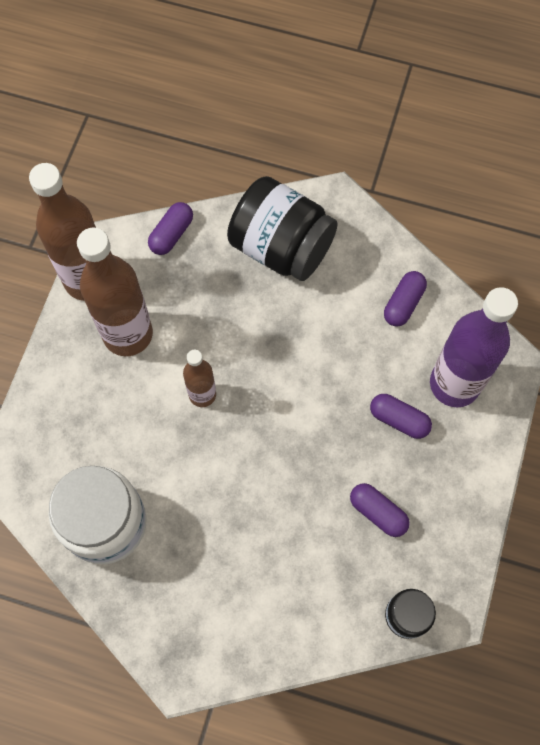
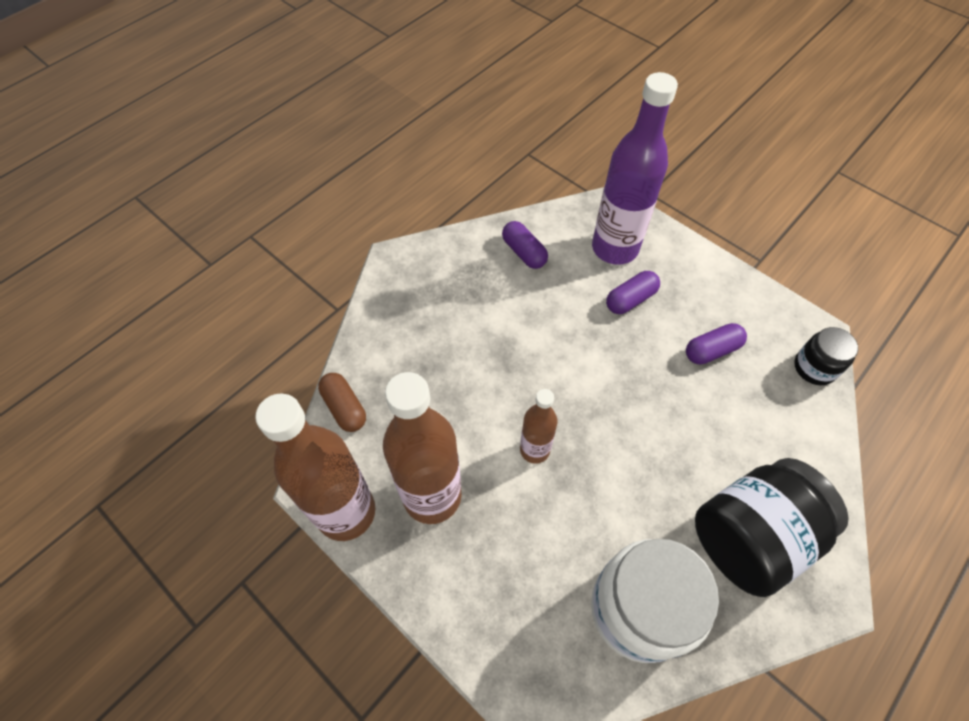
camera: 65 degrees left, 10 degrees down
(171, 234) = (344, 407): purple capsule -> brown capsule
(281, 247) = (417, 319): black jar -> black jar (750, 536)

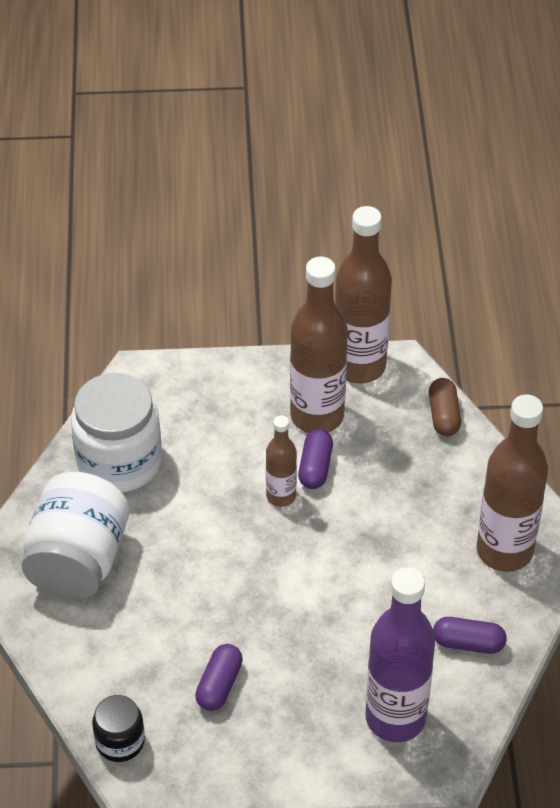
camera: 135 degrees right, 10 degrees down
(344, 407) = (444, 415): brown capsule -> brown capsule turned 75 degrees clockwise
(433, 283) = (504, 551): none -> brown bottle
(630, 299) = (330, 676): purple capsule -> purple capsule (315, 467)
(750, 536) = (78, 560): black jar -> white jar

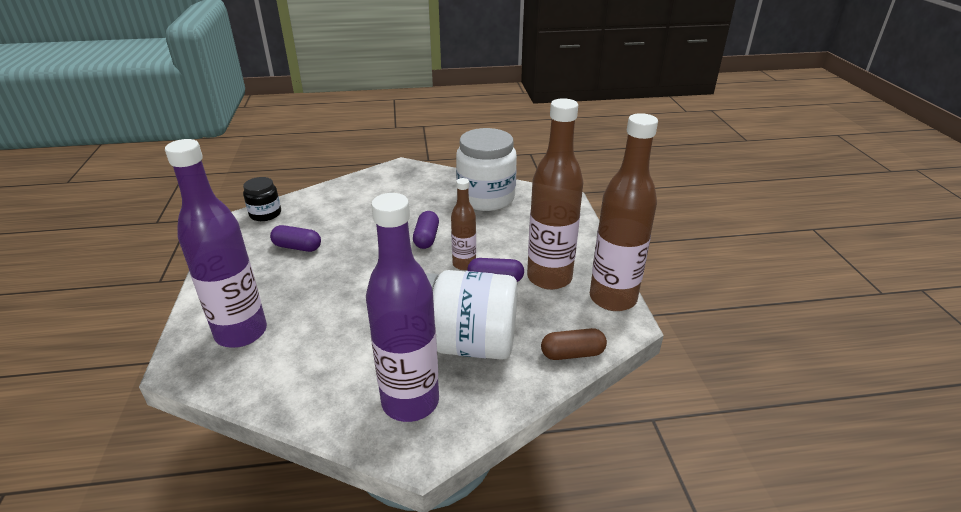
camera: 85 degrees right, 15 degrees down
(78, 560) = (405, 190): white jar -> white jar (468, 344)
(468, 643) = (306, 377): purple capsule -> purple capsule (426, 238)
(504, 551) = (410, 402): brown bottle -> purple bottle

